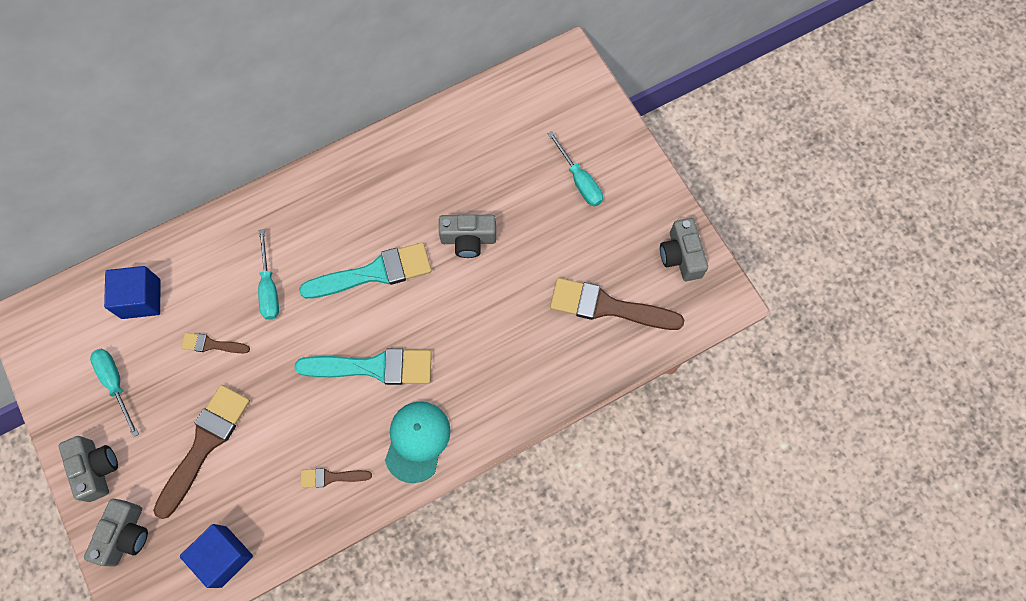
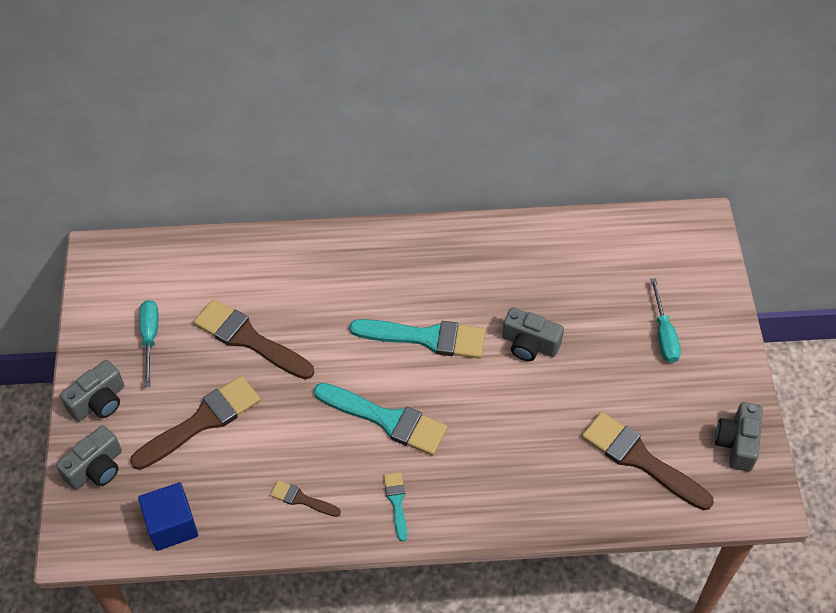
camera: 25 degrees right, 15 degrees down
(96, 468) = (99, 401): grey camera -> grey camera turned 45 degrees clockwise
(141, 299) = (206, 276): blue cube -> none
(212, 344) = (249, 339): brown brush -> brown brush, size x2.00
(269, 288) = (324, 312): turquoise screwdriver -> none
(417, 441) = (397, 502): turquoise cap -> turquoise brush

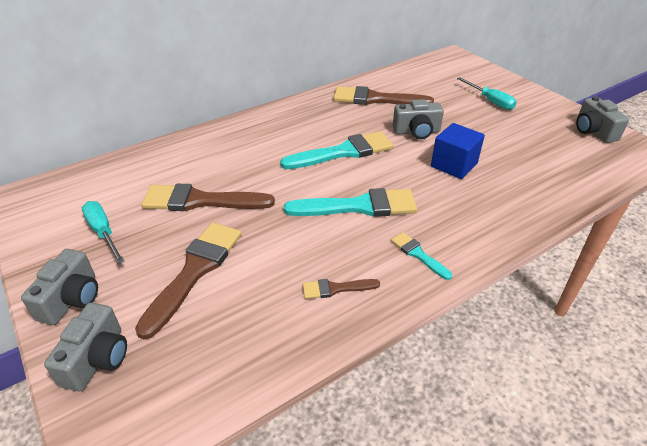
camera: 30 degrees left, 15 degrees down
(172, 525) = (219, 372): blue cube -> blue cube (454, 165)
(641, 460) = (553, 160): brown brush -> brown brush (376, 99)

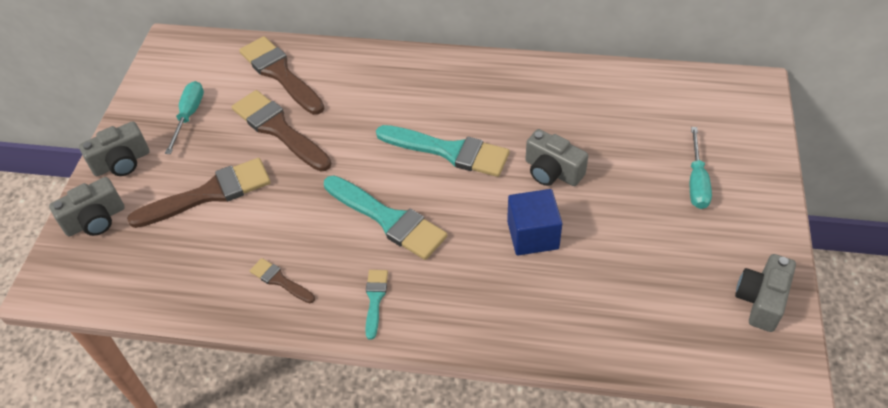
camera: 45 degrees right, 10 degrees up
(376, 99) = (568, 103): brown brush -> brown brush (280, 74)

